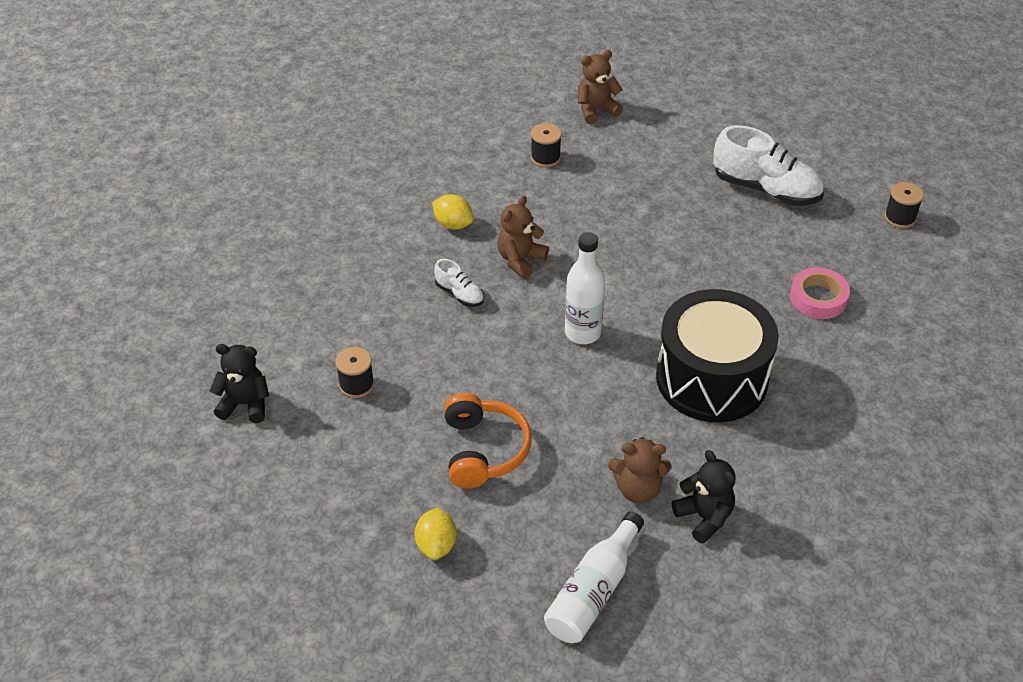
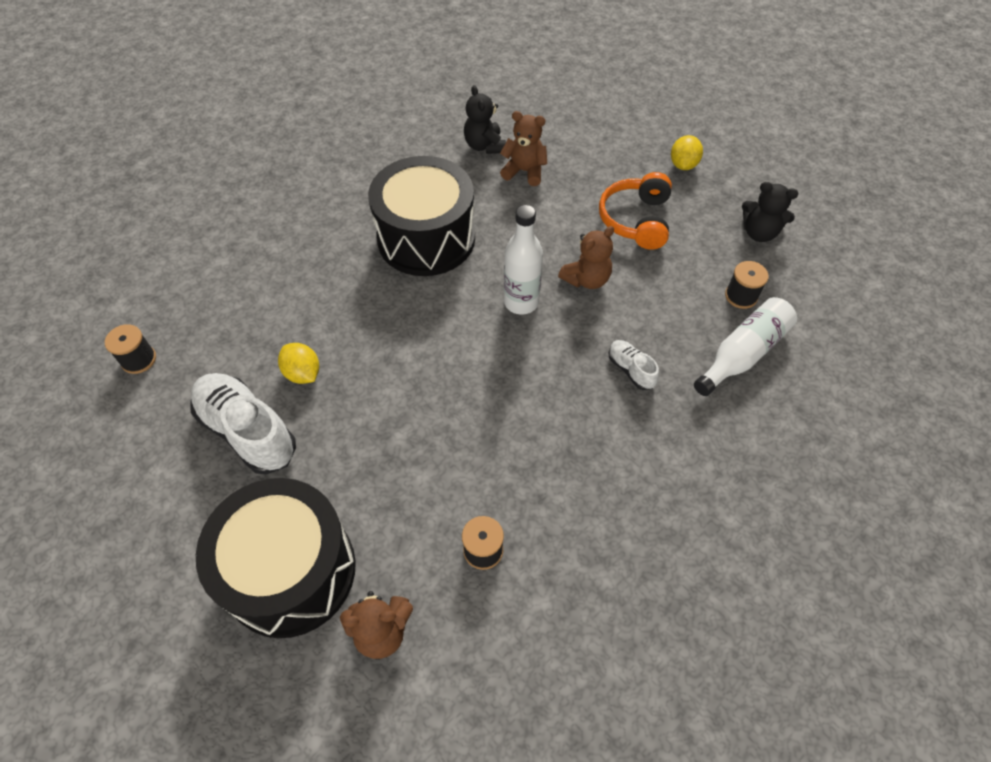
camera: 165 degrees left, 10 degrees up
(245, 404) = (844, 298): black teddy bear -> black teddy bear (759, 233)
(453, 224) = (622, 465): yellow lemon -> yellow lemon (303, 373)
(520, 260) = (558, 397): brown teddy bear -> brown teddy bear (586, 279)
(593, 591) = (579, 120): white bottle -> white bottle (743, 353)
(675, 124) = (290, 571): none -> black drum
(818, 298) = (287, 289): pink tape -> none

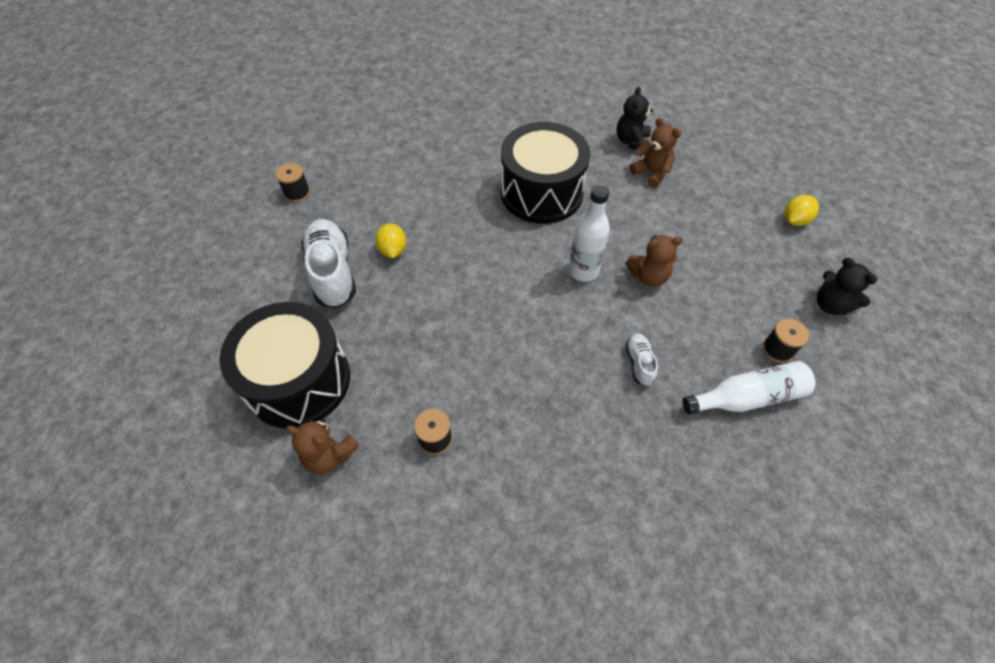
camera: 30 degrees right, 0 degrees up
(636, 220) = (722, 248): orange headphones -> none

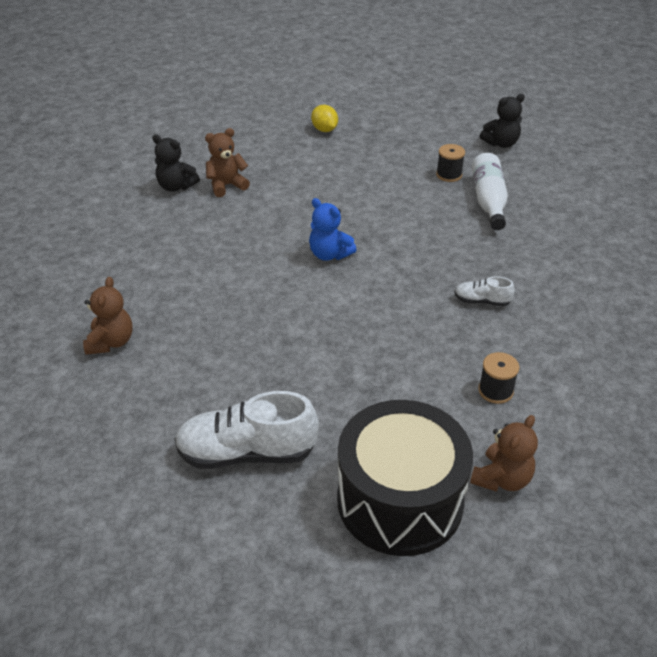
camera: 75 degrees left, 15 degrees down
(297, 193) = (81, 480): black spool -> none
(393, 250) = (237, 391): yellow lemon -> none
(541, 192) = (211, 260): black drum -> none
(583, 271) = (329, 254): white bottle -> blue teddy bear
(639, 363) = (443, 246): white shoe -> white shoe (482, 301)
(648, 276) = (352, 218): brown teddy bear -> brown teddy bear (111, 342)
(830, 305) = (415, 140): black teddy bear -> black teddy bear (501, 143)

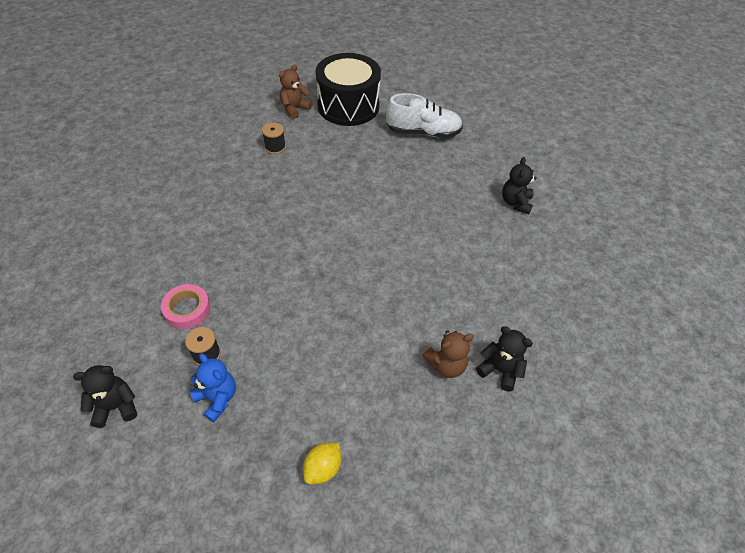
camera: 175 degrees left, 10 degrees up
(111, 342) = (516, 203): brown teddy bear -> black teddy bear
(324, 130) = (323, 468): yellow lemon -> yellow lemon turned 60 degrees clockwise
(329, 254) = (354, 261): blue teddy bear -> blue teddy bear (217, 398)
(482, 301) = (252, 205): white shoe -> none
(488, 200) = (187, 309): white bottle -> pink tape

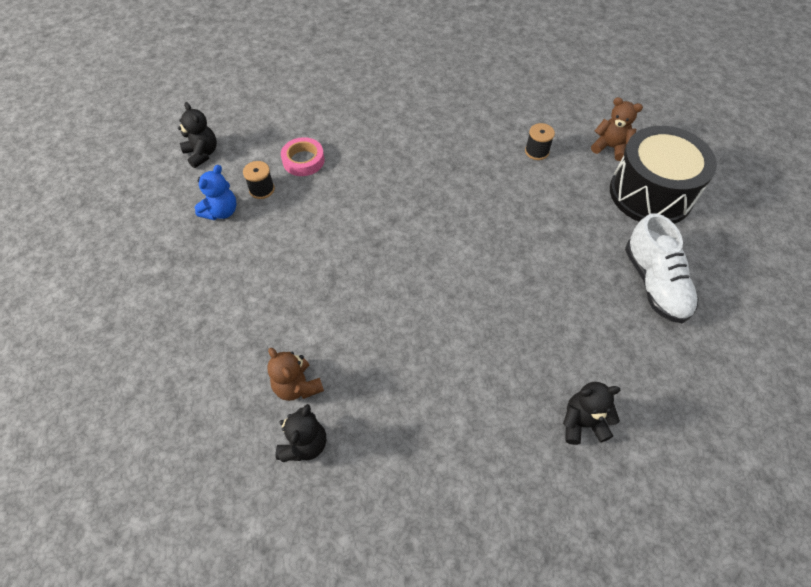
camera: 75 degrees right, 5 degrees up
(323, 468) = (168, 306): yellow lemon -> none

